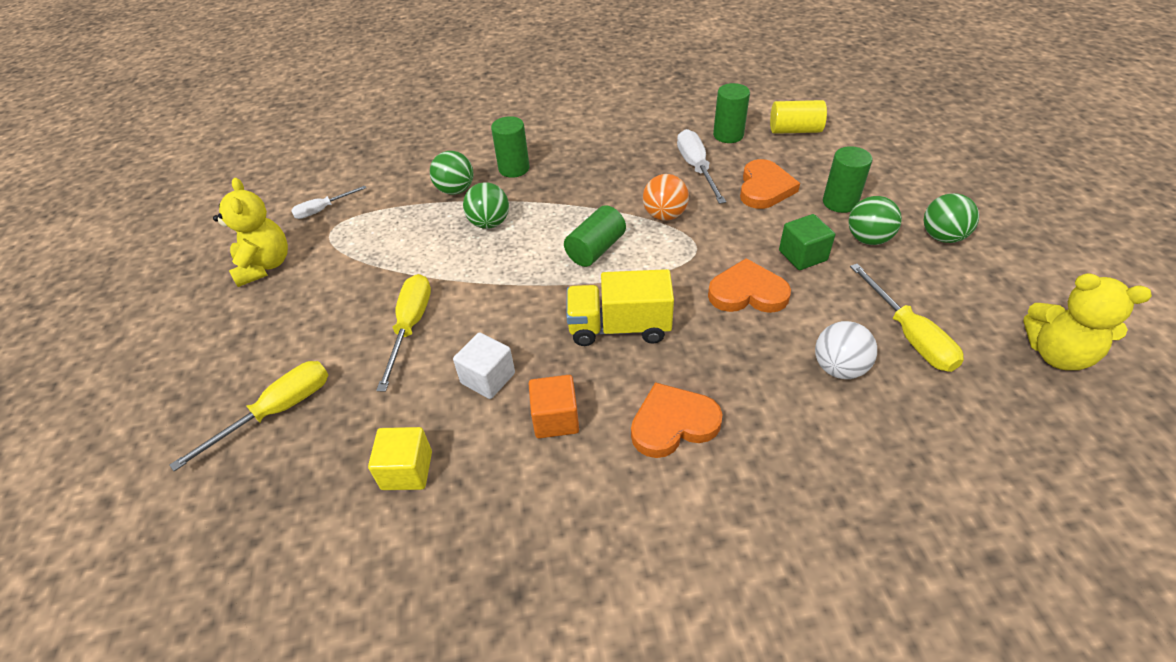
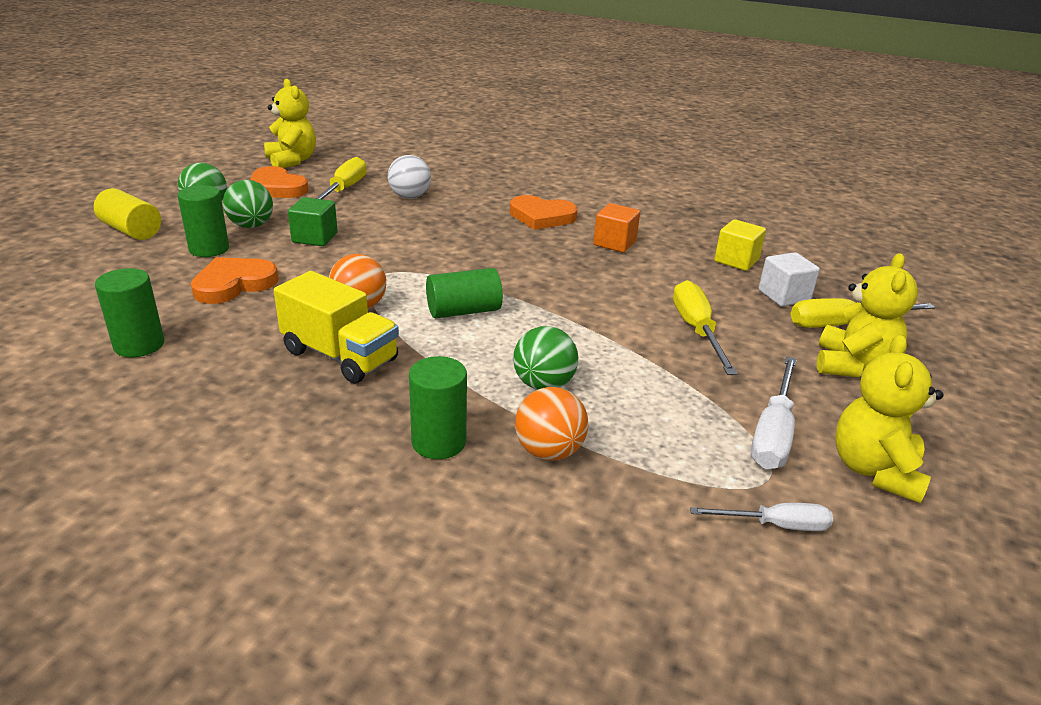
camera: 150 degrees left, 15 degrees down
(271, 355) = (852, 366): none -> yellow teddy bear
(410, 327) = (697, 330): yellow screwdriver -> yellow screwdriver turned 135 degrees clockwise
(455, 190) = (549, 451): green ball -> orange ball
(488, 378) = (647, 276): white cube -> white cube (783, 296)
(619, 327) = (516, 261): yellow truck -> yellow truck (340, 356)
(696, 168) = (247, 329): white screwdriver -> white screwdriver (773, 432)
(747, 292) = (394, 239): orange heart -> orange heart (276, 188)
(795, 130) = (75, 314): yellow cylinder -> yellow cylinder (131, 231)

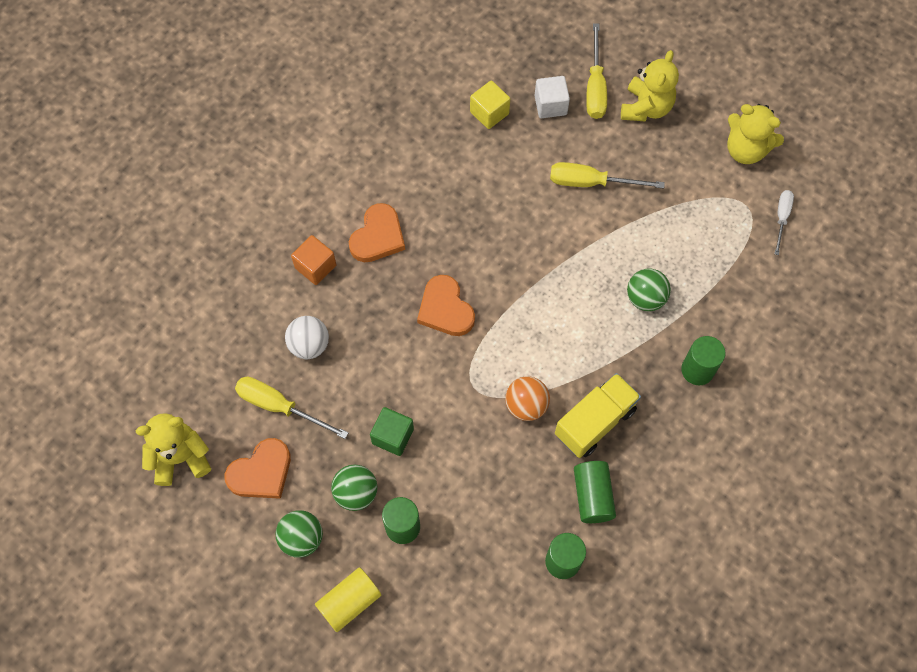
camera: 75 degrees left, 35 degrees up
(234, 284) = (474, 501): orange heart -> orange heart (445, 309)
(463, 311) = (543, 331): green cylinder -> green cylinder (592, 496)
(549, 451) = (712, 311): orange ball -> none
(614, 243) = (443, 192): orange cube -> orange cube (315, 267)
(773, 432) = (708, 185): white screwdriver -> none
(852, 366) = (646, 108): yellow teddy bear -> yellow teddy bear turned 75 degrees clockwise

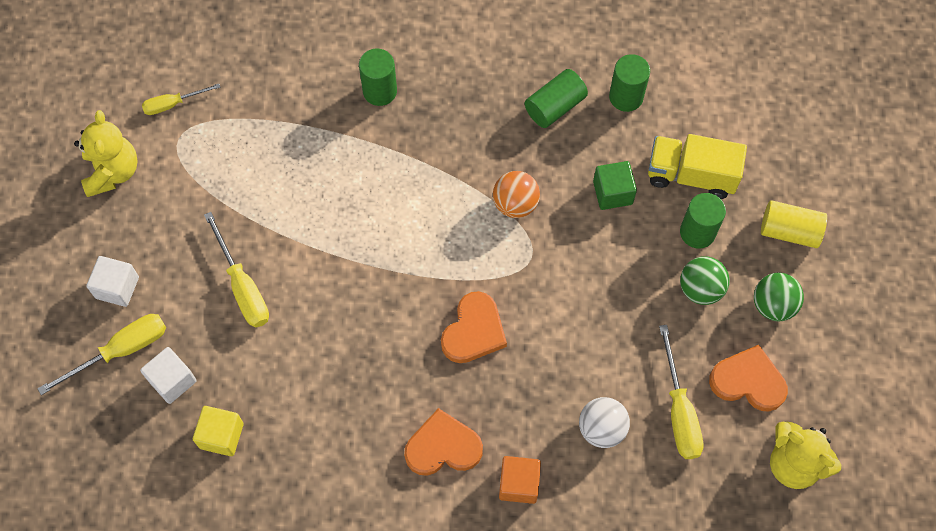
camera: 125 degrees left, 0 degrees up
(393, 436) = (628, 293): green cube -> green cube (612, 193)
(595, 422) = (488, 142): yellow truck -> yellow truck (691, 175)
(645, 298) = (338, 169): green ball -> none
(646, 108) = (117, 287): yellow teddy bear -> white cube
(781, 218) = (173, 104): white screwdriver -> yellow screwdriver

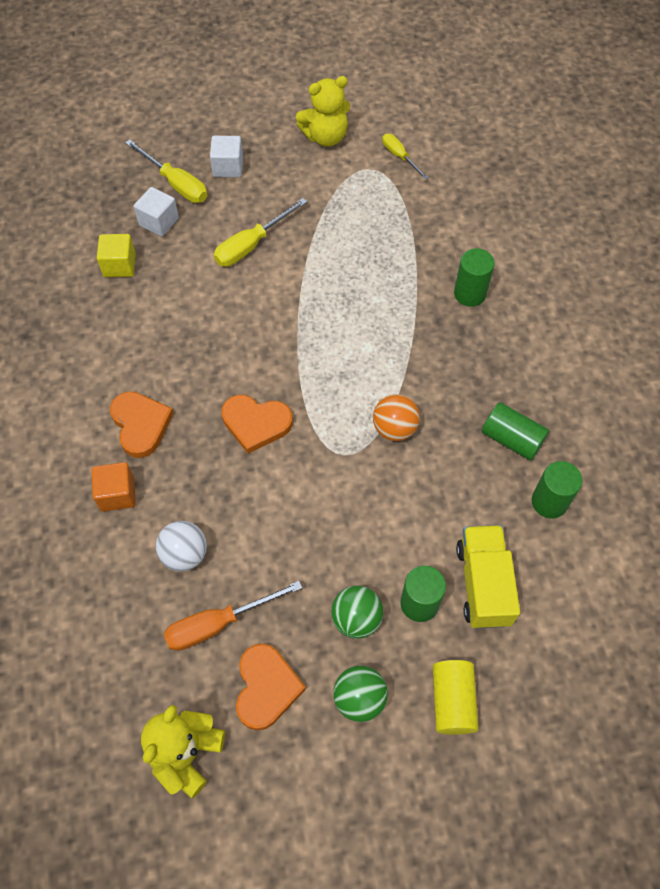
camera: 75 degrees right, 5 degrees down
(612, 193) = (436, 512): green cube -> none
(679, 410) = (218, 623): yellow screwdriver -> orange screwdriver

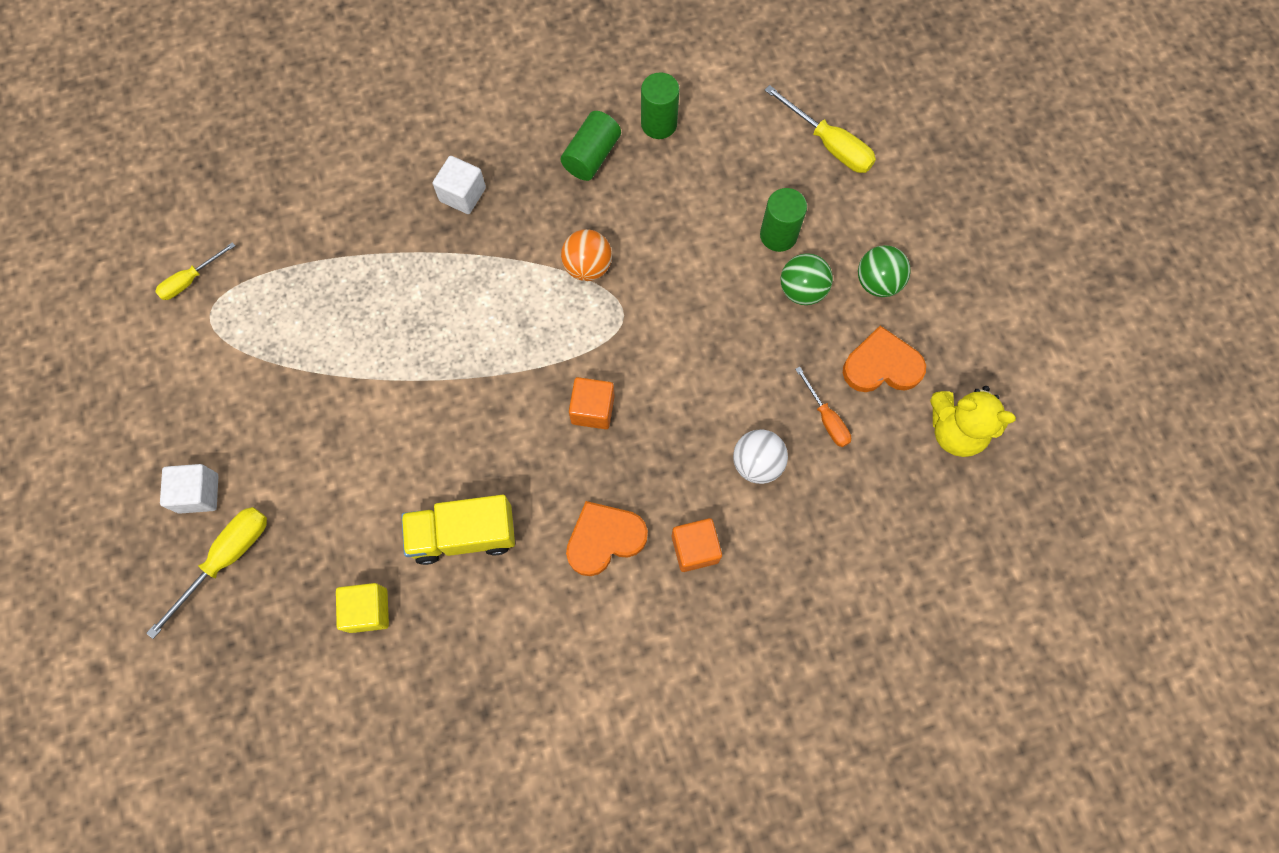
camera: 95 degrees left, 10 degrees up
(159, 222) = (294, 571): white cube -> white cube (462, 194)
(218, 623) = (826, 418): orange screwdriver -> orange screwdriver, size x0.63
(251, 245) = (334, 446): yellow screwdriver -> yellow screwdriver (828, 144)
(256, 423) = (592, 409): orange heart -> orange cube
(325, 137) = (149, 372): yellow teddy bear -> none
(452, 701) = (866, 204): yellow cylinder -> none
(470, 293) = (407, 197): green cylinder -> none
(483, 584) = (751, 181): yellow truck -> yellow truck (464, 535)

